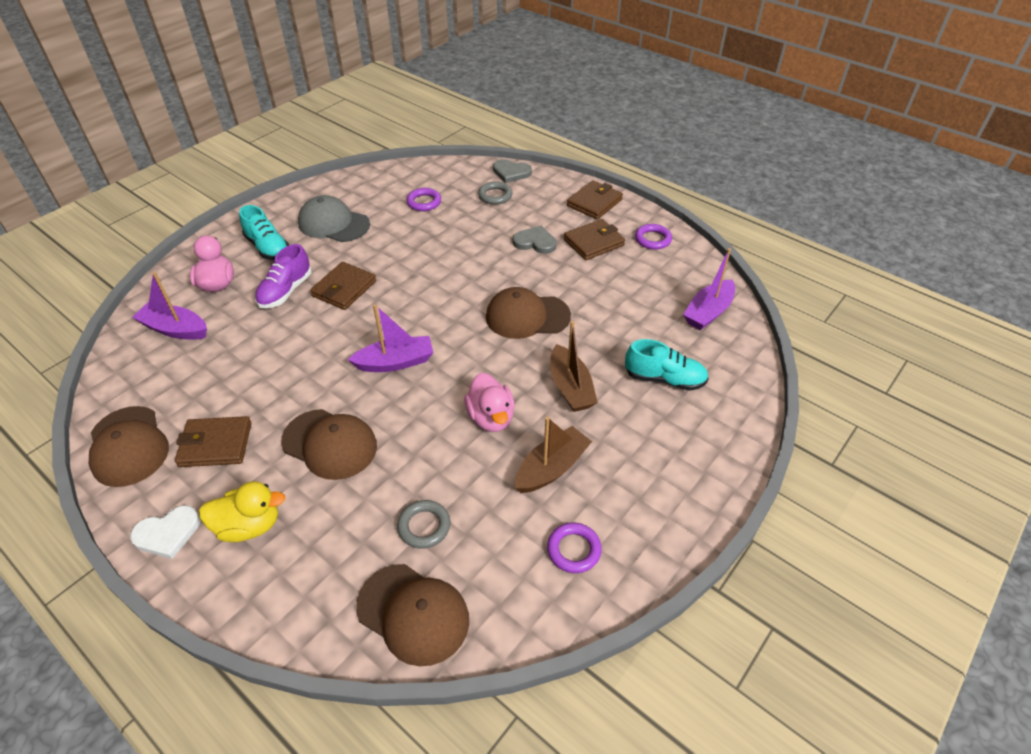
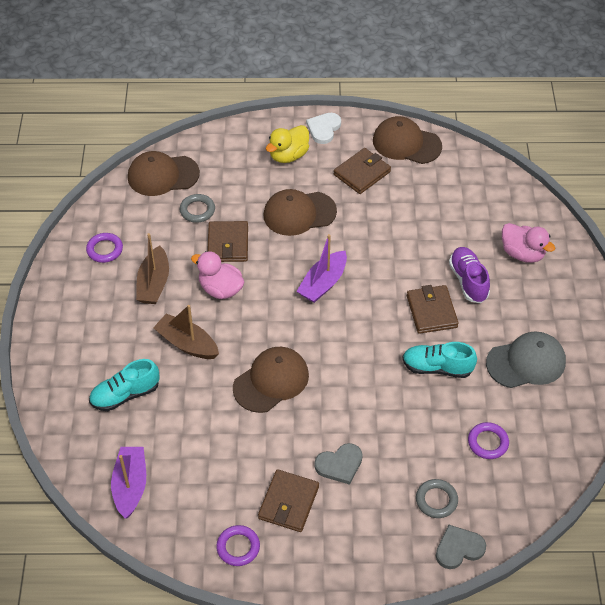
camera: 140 degrees right, 5 degrees up
(175, 329) = (493, 209): purple boat -> none
(267, 247) = (538, 305): turquoise shoe -> turquoise shoe (437, 368)
(594, 202) = (335, 562): brown wallet -> brown wallet (228, 244)

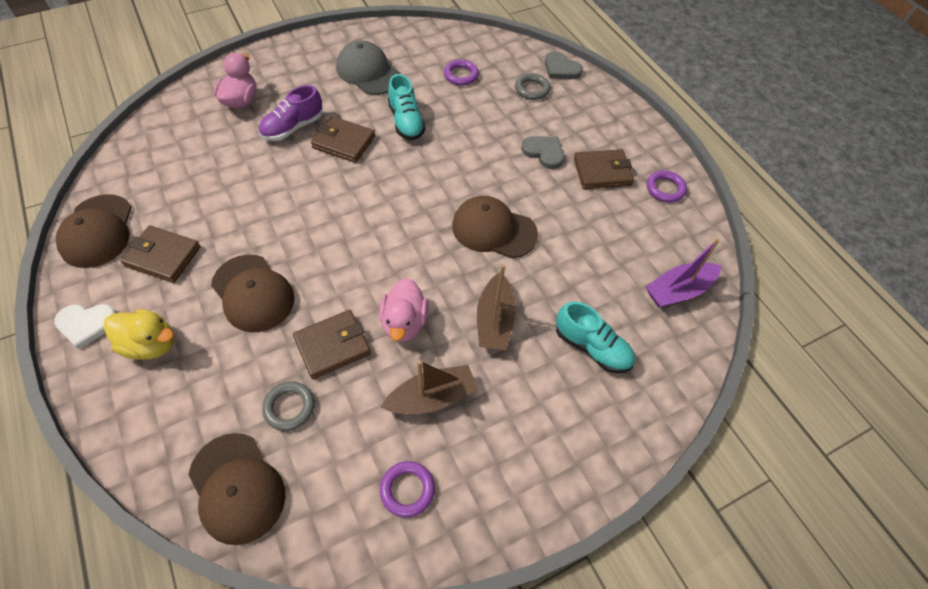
camera: 120 degrees left, 5 degrees up
(323, 283) = (349, 233): purple boat -> none
(431, 311) = (343, 142): brown wallet -> brown wallet turned 60 degrees clockwise

